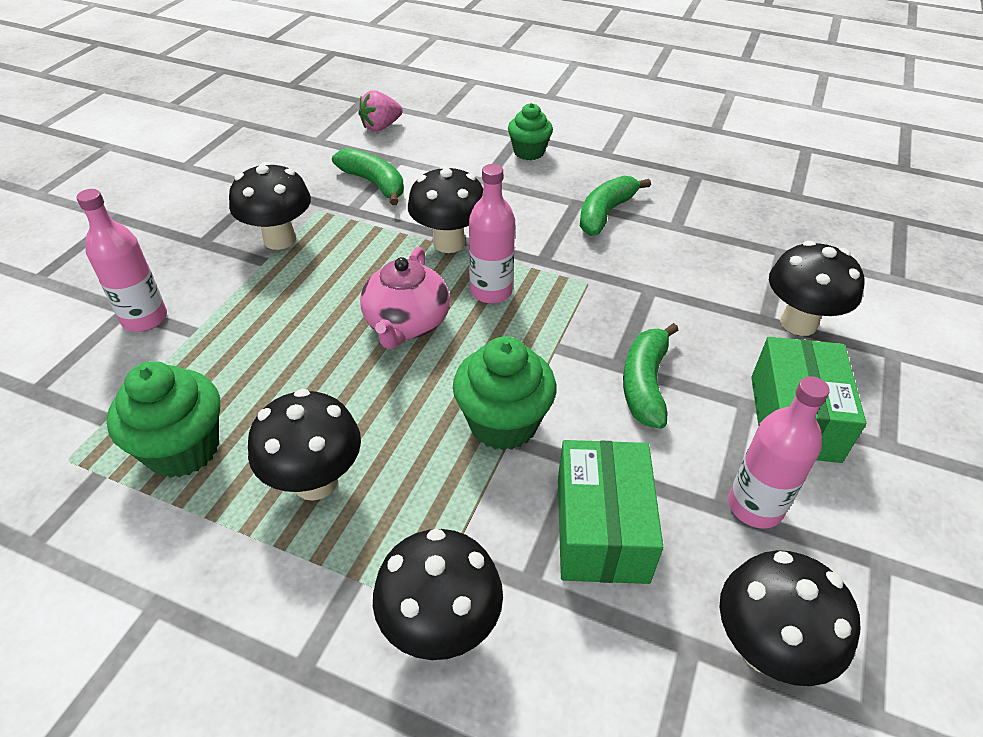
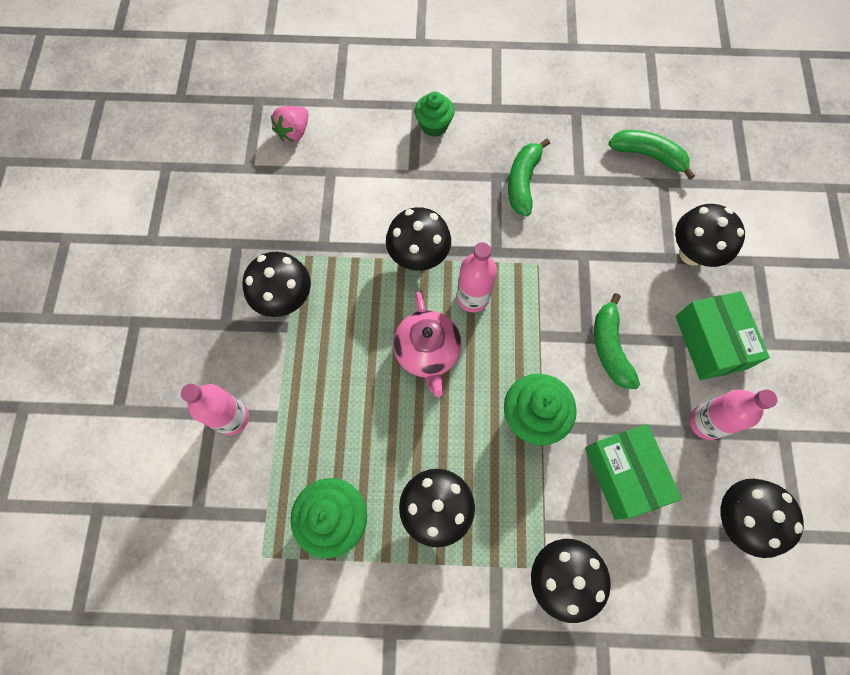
camera: 20 degrees left, 25 degrees up
(374, 183) = (326, 208): green banana -> green banana (648, 155)

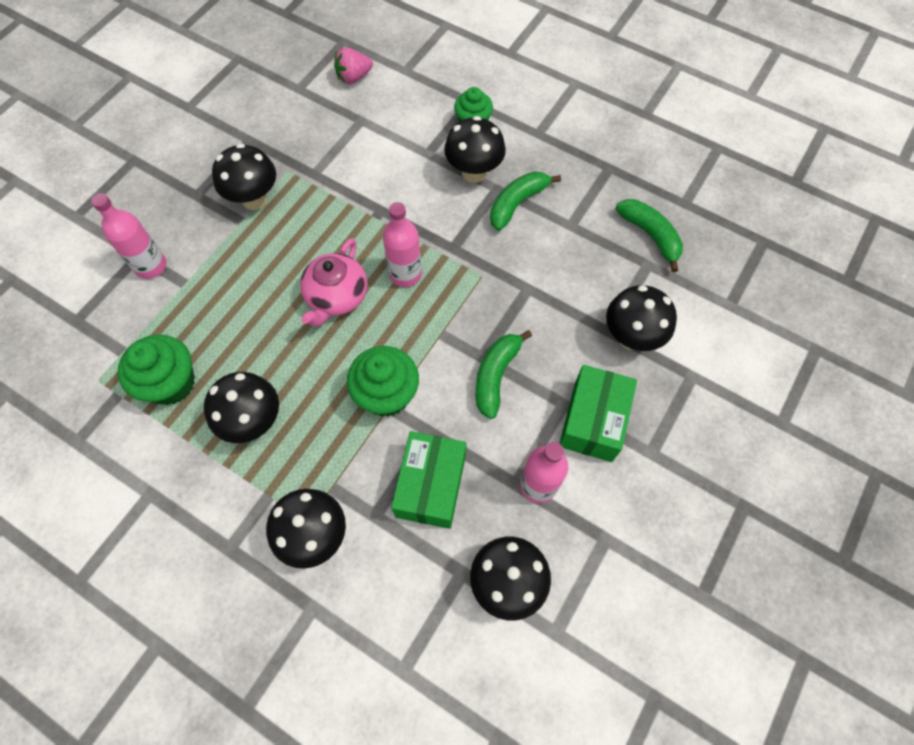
camera: 30 degrees right, 5 degrees down
(418, 257) = (384, 220): black mushroom -> black mushroom (474, 172)

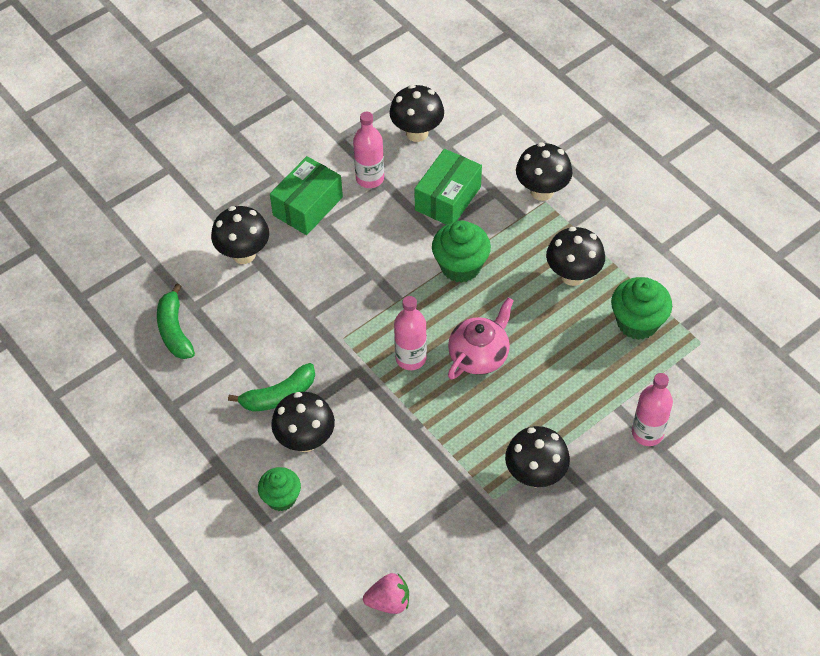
camera: 160 degrees left, 10 degrees down
(496, 376) = (367, 256): green banana -> none

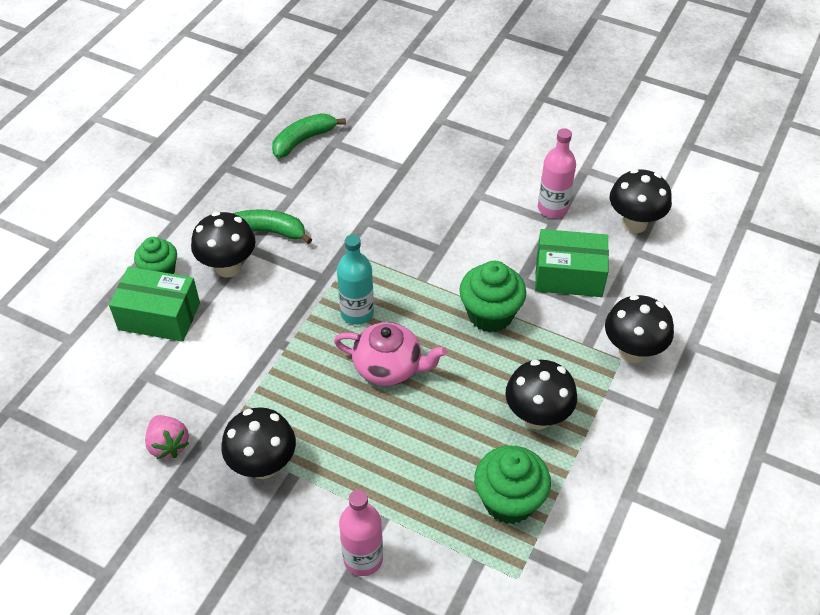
camera: 65 degrees right, 5 degrees down
(243, 254) = (409, 153): black mushroom -> none
(278, 396) = (268, 231): green banana -> green banana turned 150 degrees clockwise
(308, 206) = (490, 176): green box -> green box (159, 316)
(389, 601) = (75, 390): pink strawberry -> pink strawberry (168, 445)
(411, 358) = (357, 313): pink bottle -> turquoise bottle

